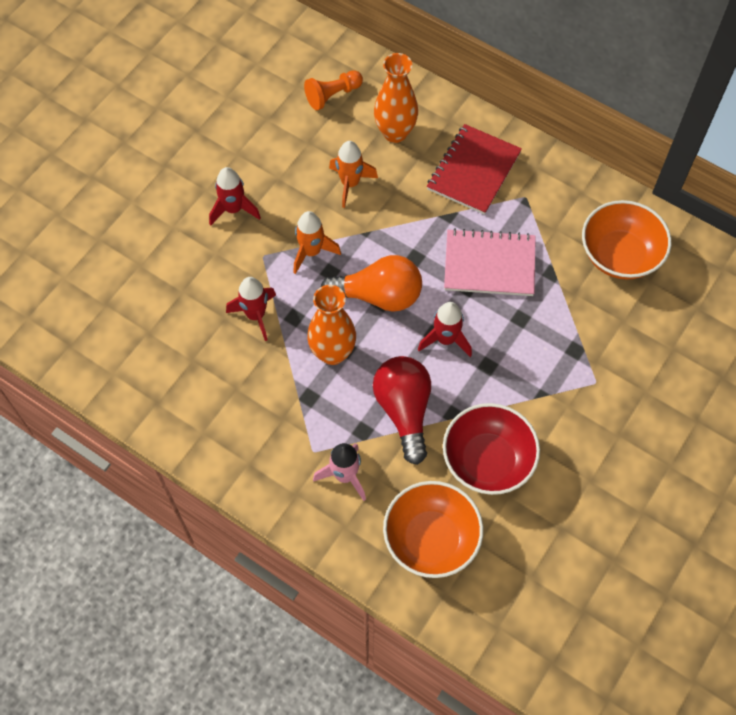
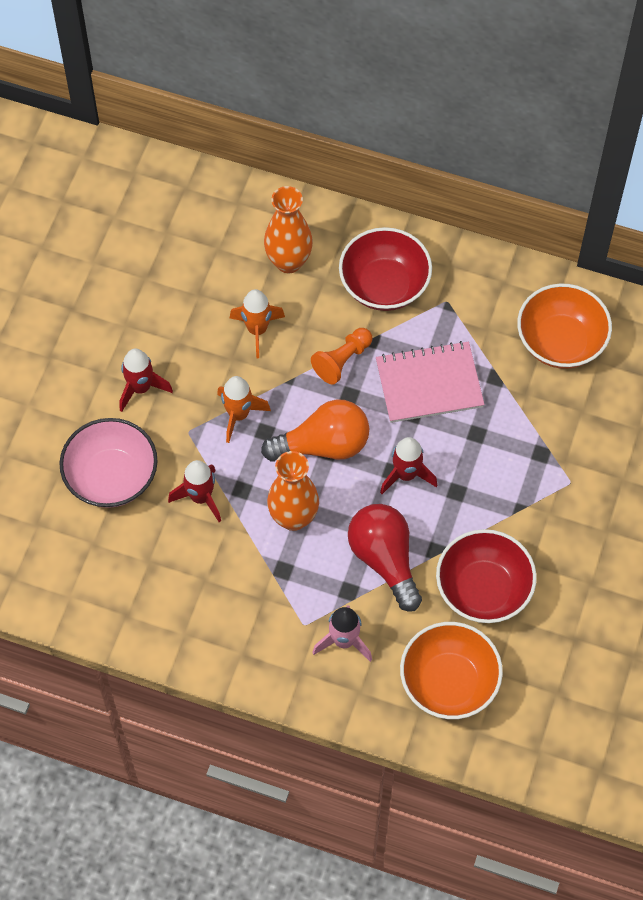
camera: 15 degrees left, 0 degrees up
(184, 279) = (112, 477): none -> pink bowl
(333, 95) = (208, 235): orange pawn -> orange pawn (342, 361)
(473, 171) = (384, 285): red notebook -> red bowl

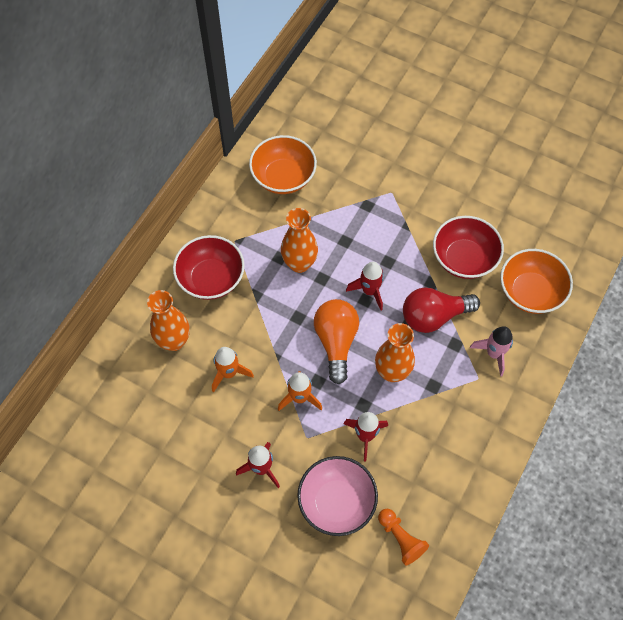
camera: 80 degrees left, 0 degrees up
(342, 361) = (268, 317): orange pawn -> orange pawn (401, 538)
(429, 383) = (299, 264): pink notebook -> orange vase

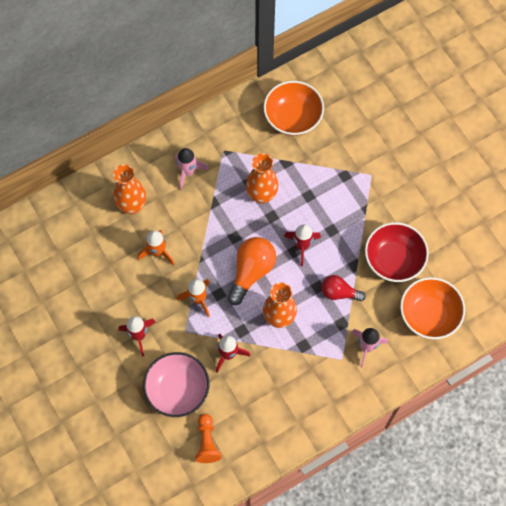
camera: 30 degrees right, 5 degrees up
(211, 278) = (188, 172): red bowl -> pink rocket
(434, 316) = (339, 292): red light bulb -> red light bulb, size x0.63

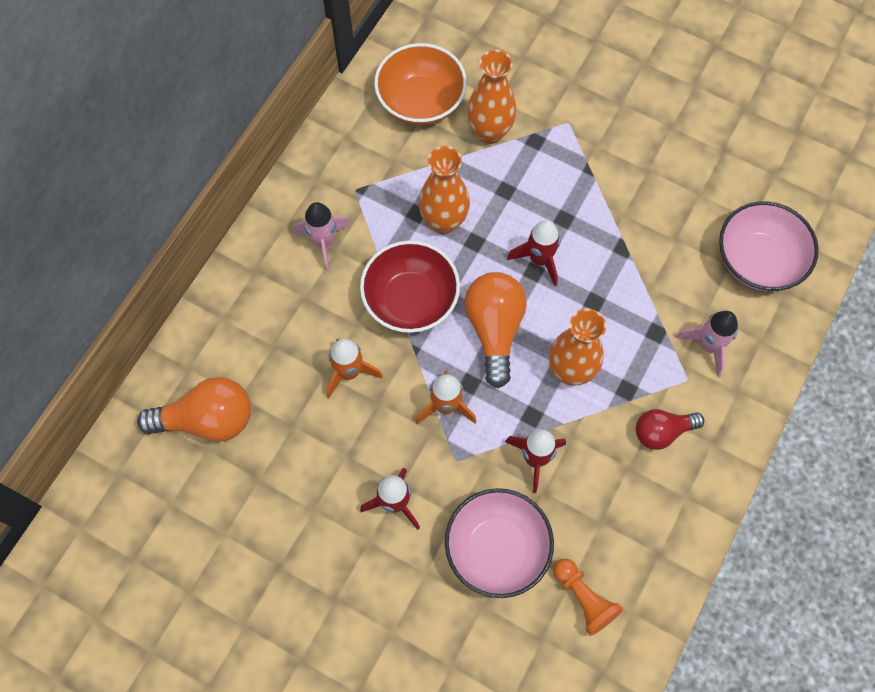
camera: 30 degrees left, 0 degrees up
(68, 236) = (207, 420): none -> orange light bulb
(132, 206) = (274, 328): orange vase -> orange vase (489, 132)
(339, 292) = (627, 294): red light bulb -> red light bulb (662, 432)
(393, 260) = (667, 215): red bowl -> red bowl (410, 300)
(429, 315) = (757, 261): orange bowl -> pink bowl

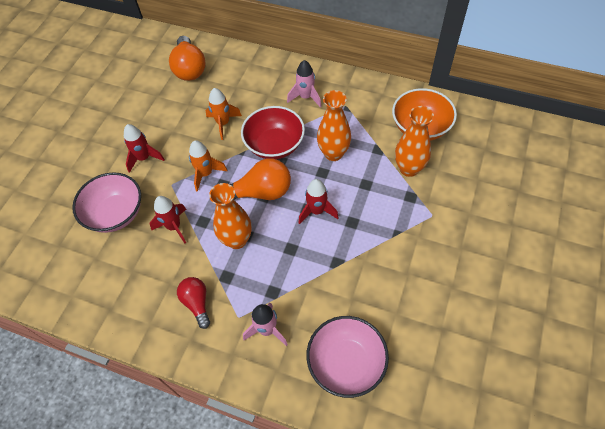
camera: 85 degrees right, 10 degrees down
(584, 598) = (82, 266): orange pawn -> none

